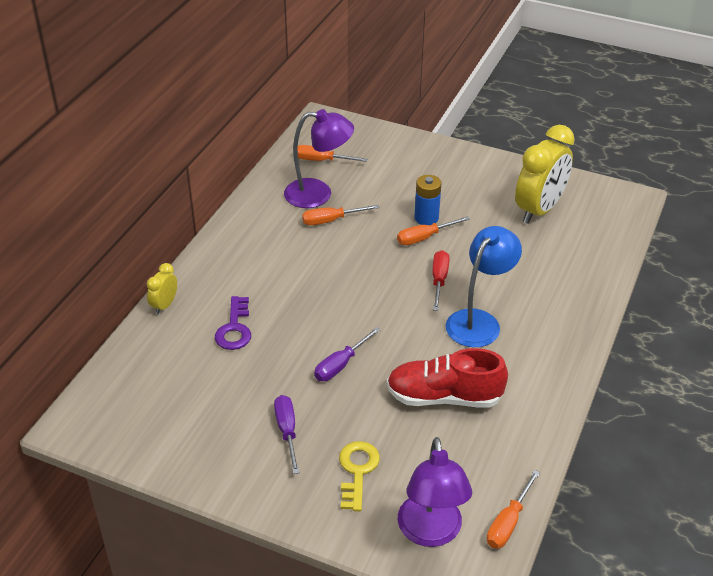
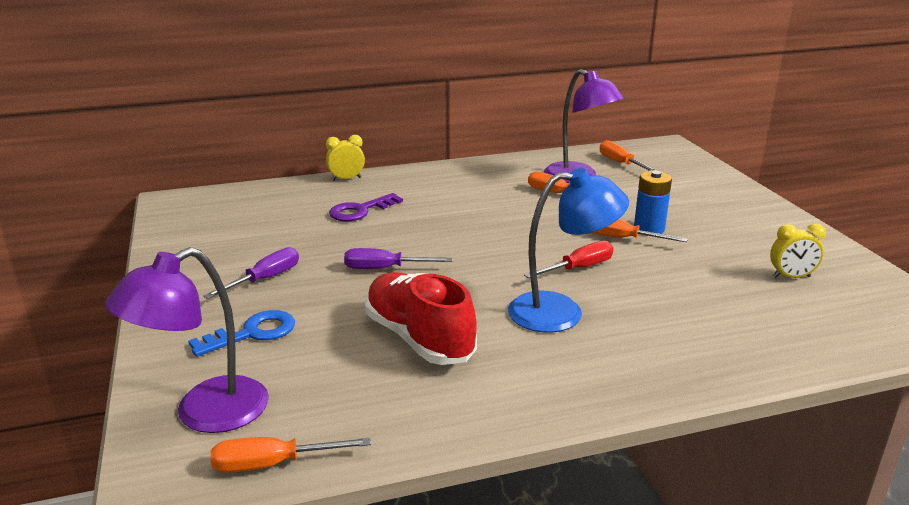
camera: 50 degrees right, 15 degrees down
(357, 471) = (252, 333): yellow key -> blue key
(539, 210) = (791, 277): yellow clock -> yellow clock, size x0.47

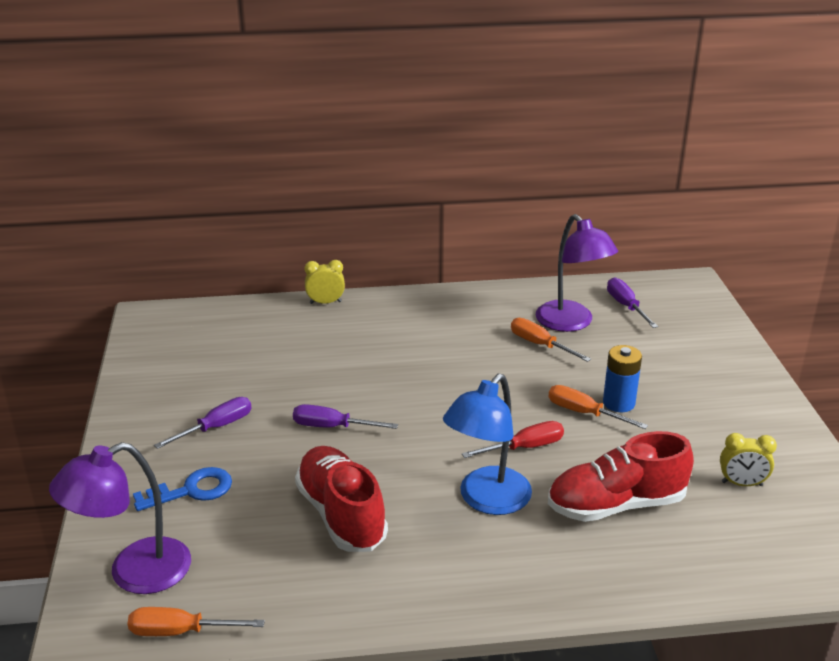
camera: 10 degrees right, 5 degrees up
(360, 211) = (328, 348): purple key -> none
(561, 312) = (487, 500): blue lamp -> blue lamp turned 120 degrees clockwise
(620, 163) = (626, 306): orange screwdriver -> purple screwdriver
(686, 304) = (616, 505): none -> red shoe

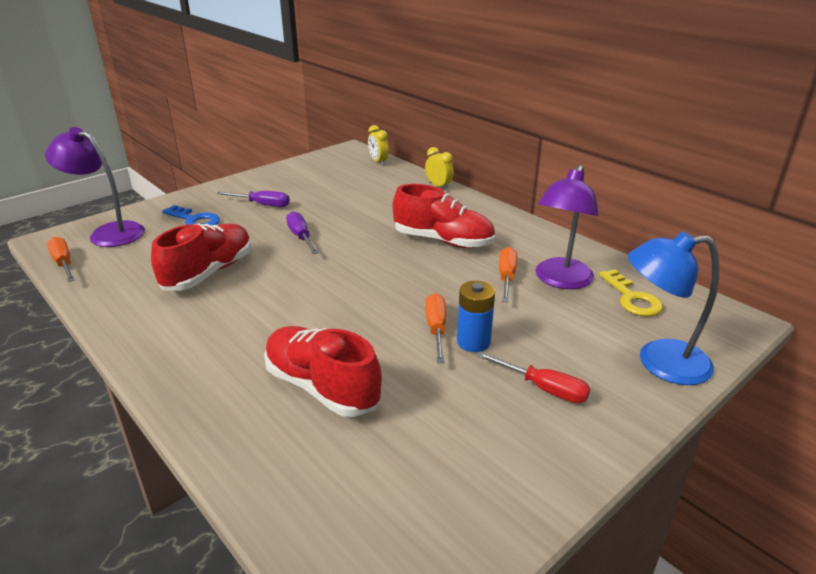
camera: 55 degrees right, 0 degrees up
(441, 348) = (443, 241): none -> red shoe
(487, 500) = (272, 322): blue lamp -> blue lamp (659, 362)
(524, 447) = (356, 316): red screwdriver -> red screwdriver (543, 388)
(626, 306) = (632, 298): purple screwdriver -> yellow key
(742, 484) = (428, 458): yellow clock -> yellow clock (378, 162)

